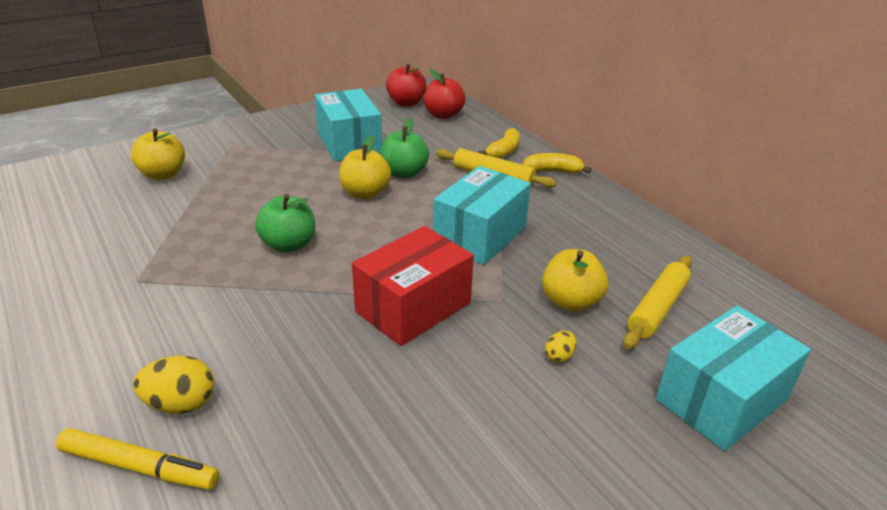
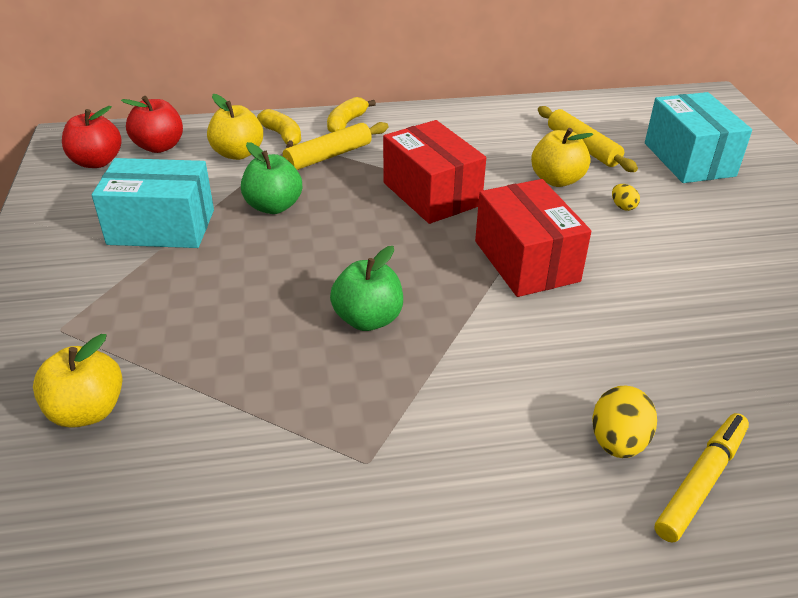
camera: 65 degrees left, 5 degrees up
(365, 193) = (296, 242): yellow apple -> yellow apple (238, 153)
(480, 235) = (431, 194): turquoise box -> red box

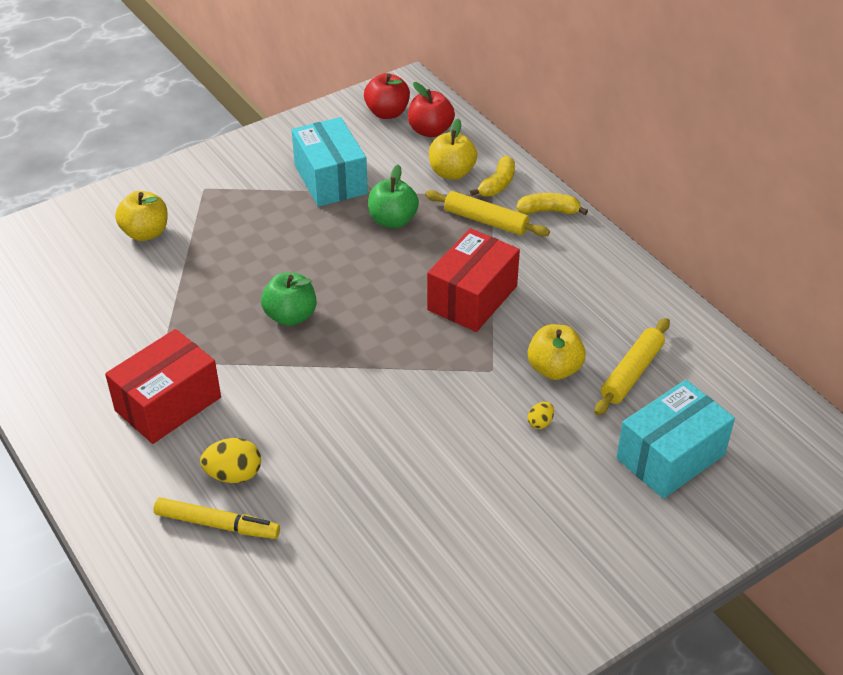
camera: 65 degrees right, 5 degrees up
(526, 261) = (413, 379): red box -> red box (168, 404)

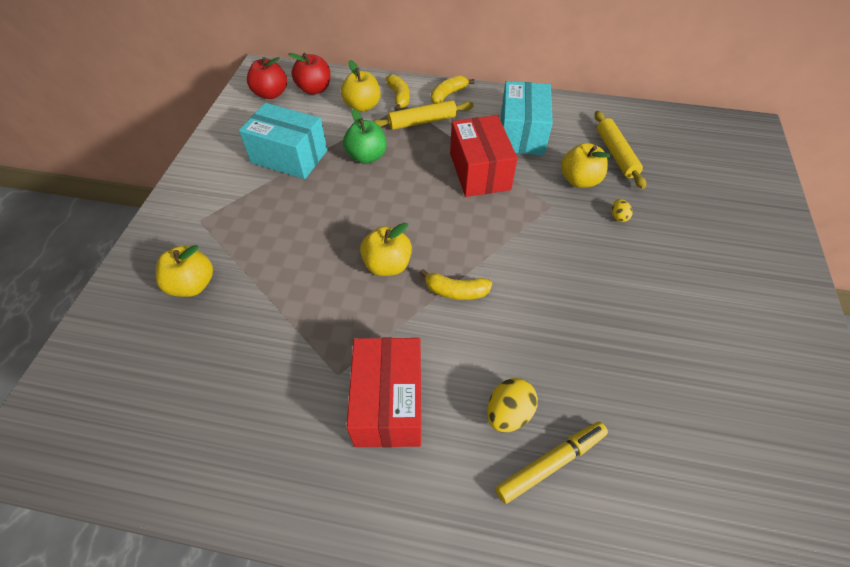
camera: 45 degrees left, 10 degrees up
(290, 316) = (387, 265): green apple -> yellow apple
(314, 372) = (456, 291): none -> yellow banana
(670, 456) = (697, 185): turquoise box -> turquoise box (521, 134)

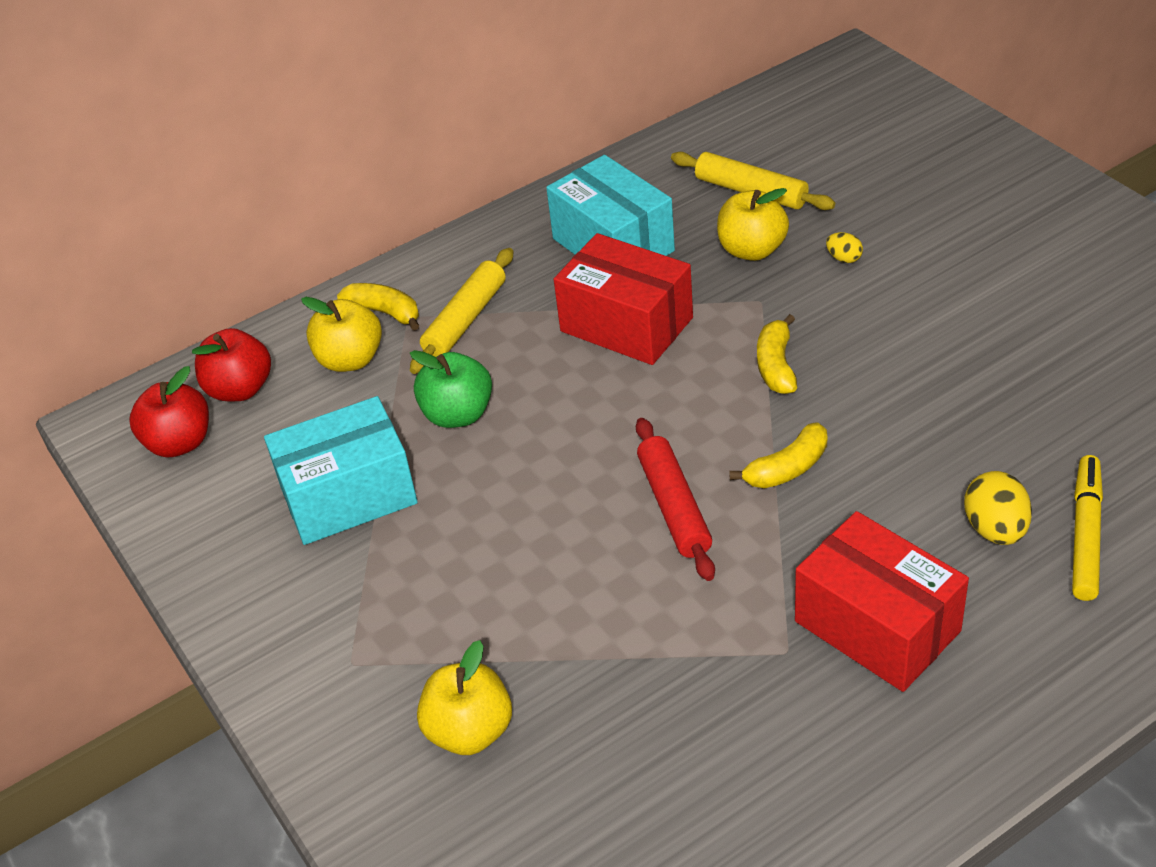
camera: 40 degrees left, 10 degrees down
(387, 265) = (674, 507): yellow apple -> red rolling pin
(448, 94) = (448, 263): yellow banana -> yellow banana (776, 365)

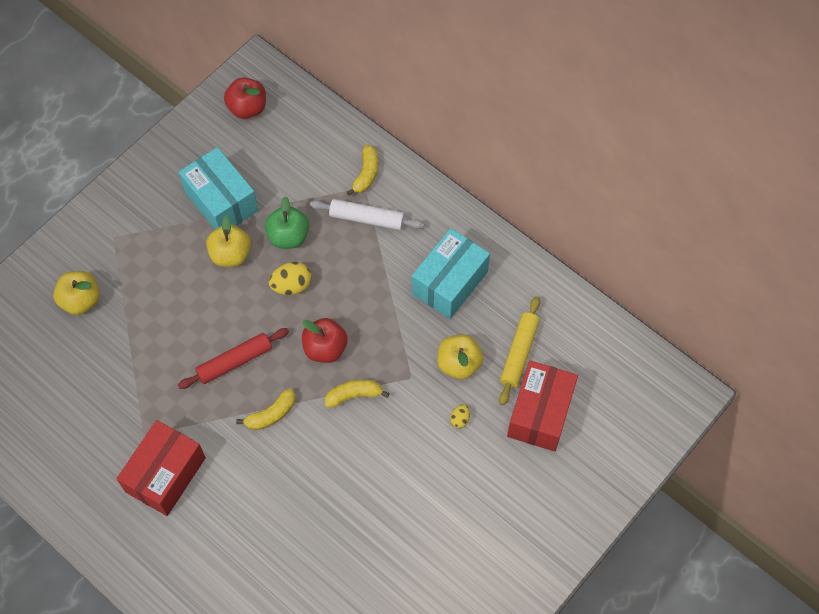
camera: 70 degrees right, 20 degrees up
(240, 389) = (292, 122): red apple -> red apple (325, 348)
(350, 359) = (324, 169): yellow apple -> yellow apple (231, 254)
(465, 320) = (366, 218): yellow rolling pin -> white rolling pin
(626, 324) = (377, 306): red box -> red box (540, 413)
(787, 468) = (271, 414): yellow banana -> yellow banana turned 75 degrees counterclockwise
(995, 529) = (240, 528): yellow egg -> yellow egg (291, 286)
(1085, 534) = (243, 575): yellow marker -> none

